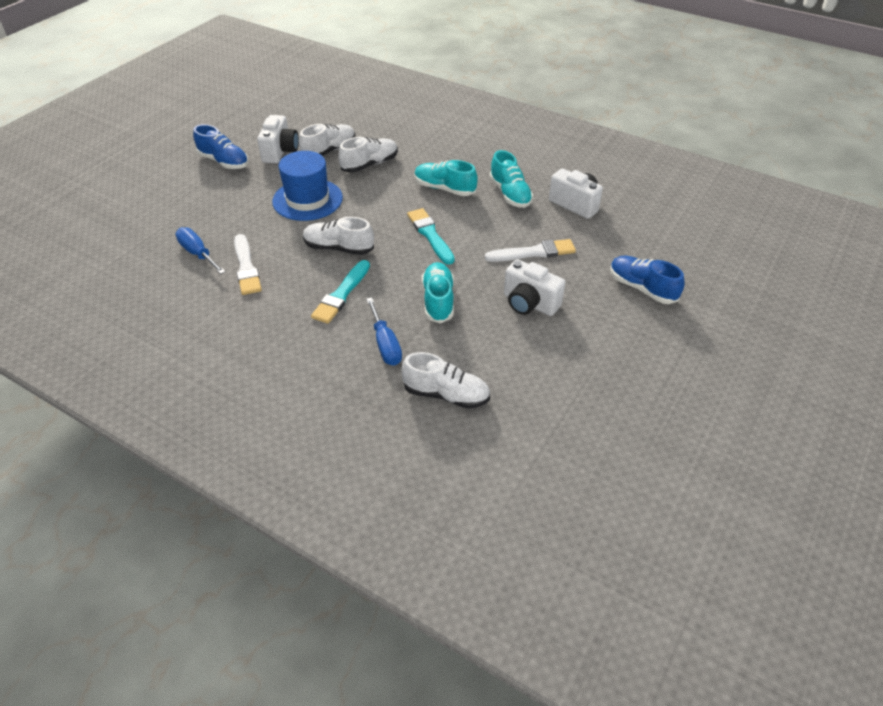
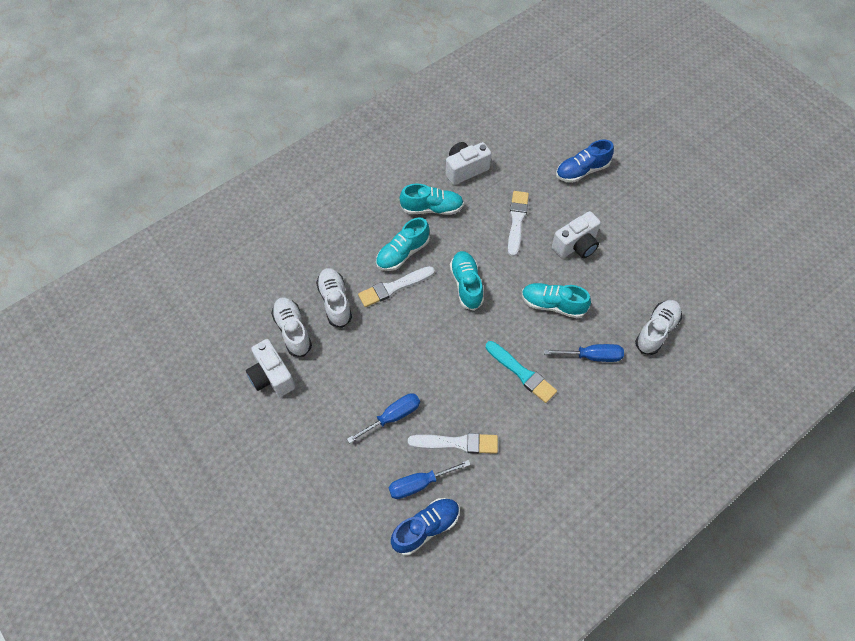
camera: 70 degrees left, 15 degrees up
(224, 162) = (264, 435): blue shoe -> blue shoe (426, 528)
(262, 223) = (393, 417): none -> blue screwdriver
(280, 152) = (272, 376): white camera -> white camera turned 150 degrees counterclockwise
(307, 200) = (371, 369): blue hat -> none
(338, 248) = (457, 360): white shoe -> none
(403, 192) = (394, 287): none -> white brush
(430, 235) = (466, 285): turquoise brush -> turquoise shoe

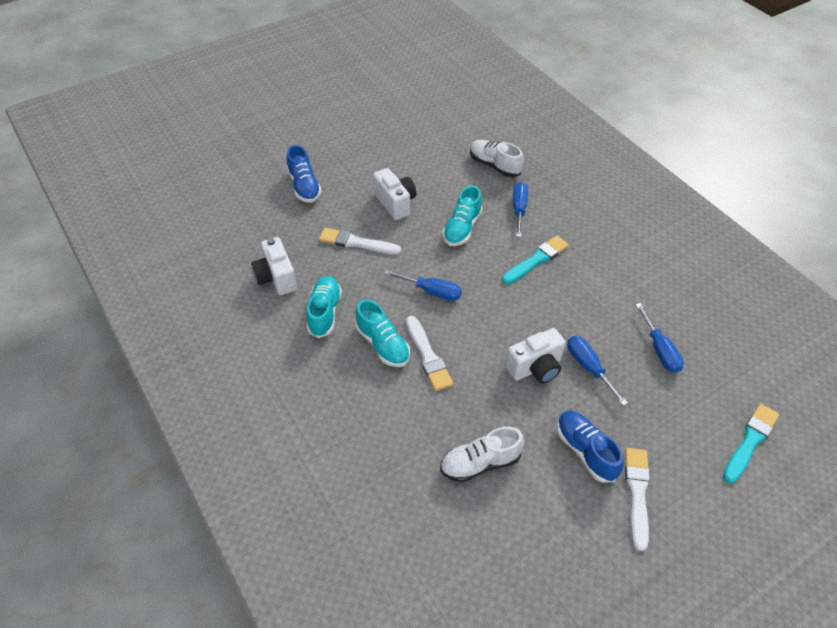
camera: 85 degrees left, 10 degrees down
(272, 376) = (542, 487): white camera -> white camera (535, 368)
(319, 556) = (750, 441): none -> turquoise brush
(335, 302) = (442, 416): white shoe -> none
(426, 528) = (703, 348): blue shoe -> blue shoe (585, 451)
(456, 443) = (614, 316): white brush -> white brush (637, 493)
(466, 285) = (431, 291): turquoise shoe -> blue screwdriver

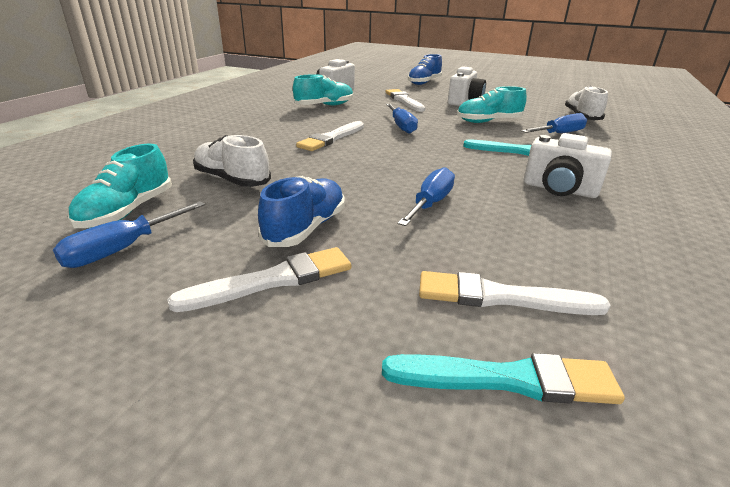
camera: 55 degrees right, 20 degrees down
(383, 344) = (320, 124): turquoise shoe -> turquoise shoe (127, 212)
(535, 368) = (385, 178): white camera -> white camera (559, 190)
(659, 350) = (537, 241): blue screwdriver -> blue screwdriver (123, 249)
(699, 403) = (502, 297): none -> white brush

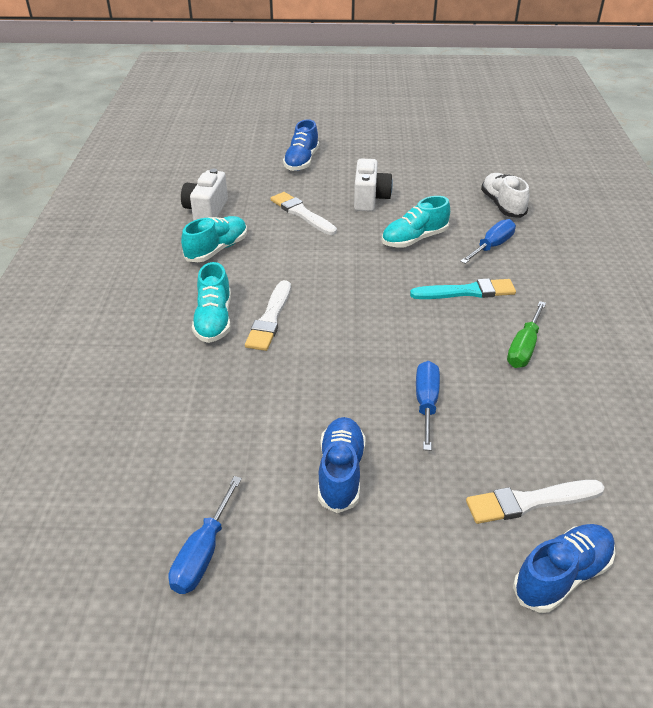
camera: 20 degrees left, 10 degrees up
(127, 212) = (159, 505): turquoise shoe -> turquoise shoe (214, 320)
(232, 180) = (221, 424): white shoe -> none
(272, 280) = (357, 544): white brush -> none
(401, 126) = (329, 273): blue screwdriver -> none
(506, 379) = (562, 576): turquoise brush -> blue shoe
(559, 190) = (524, 348): white camera -> green screwdriver

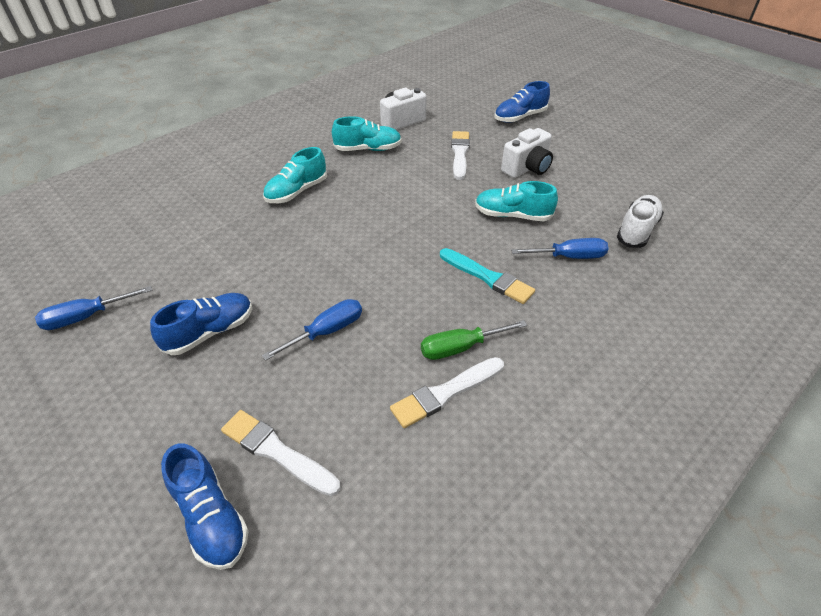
camera: 45 degrees right, 5 degrees up
(270, 318) = (328, 211): white brush -> white brush (446, 393)
(562, 576) = (211, 517): blue shoe -> blue shoe turned 45 degrees clockwise

